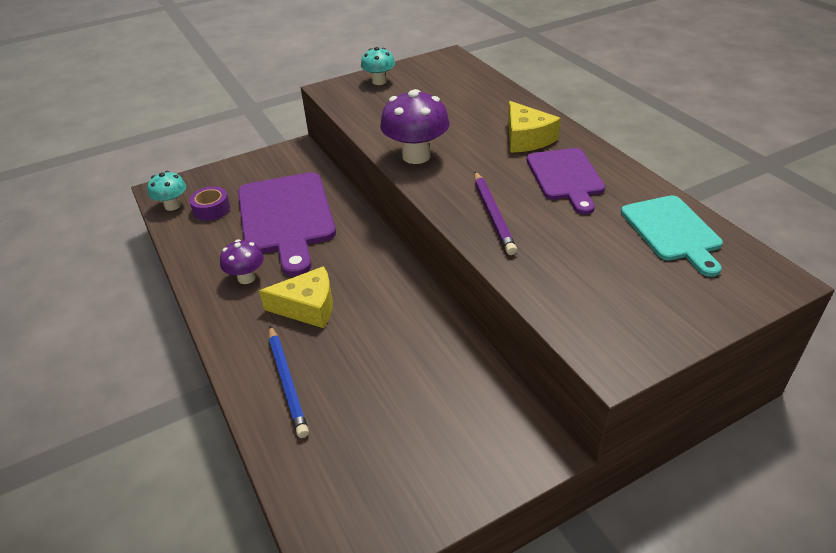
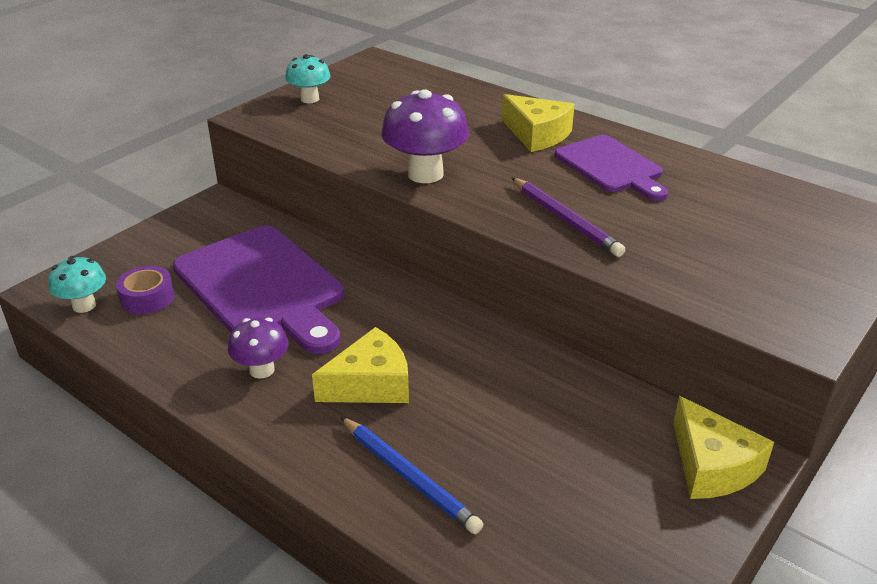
camera: 25 degrees left, 5 degrees down
(510, 444) = (712, 466): none -> yellow cheese
(672, 231) = (759, 199): turquoise cutting board -> none

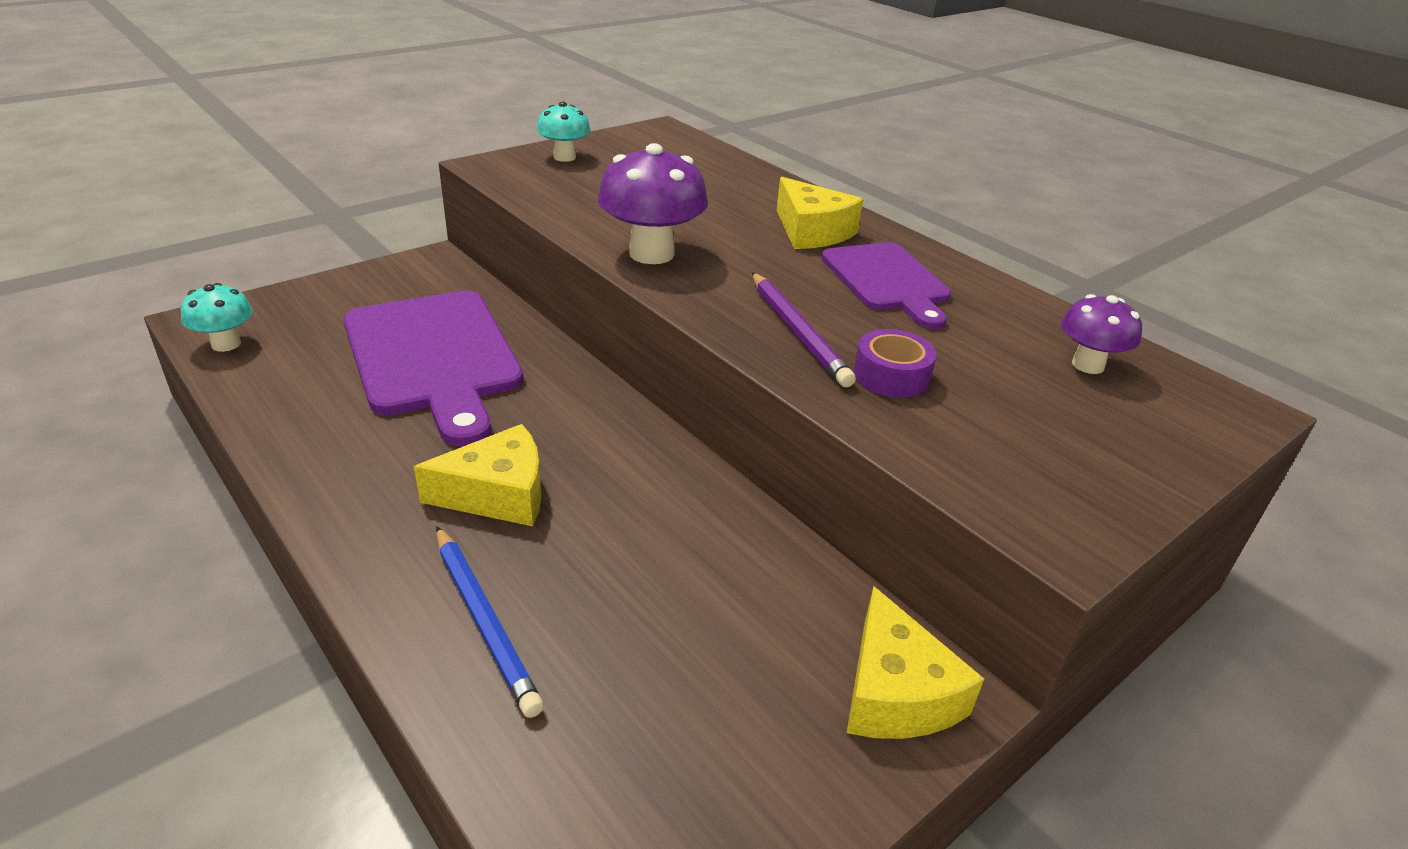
camera: 10 degrees right, 0 degrees up
(147, 298) = (299, 348): purple tape -> purple tape (891, 375)
(262, 370) = (379, 452): purple mushroom -> purple mushroom (1087, 365)

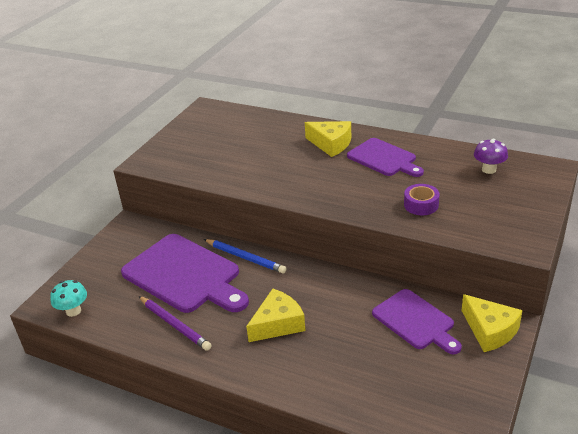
camera: 20 degrees left, 0 degrees up
(485, 621) = (322, 375): blue pencil -> blue pencil (245, 258)
(564, 157) = (175, 143): turquoise mushroom -> none
(651, 254) = (272, 184): purple mushroom -> none
(752, 601) = (415, 321): none -> purple cutting board
(798, 332) = (369, 199): purple pencil -> purple pencil (175, 325)

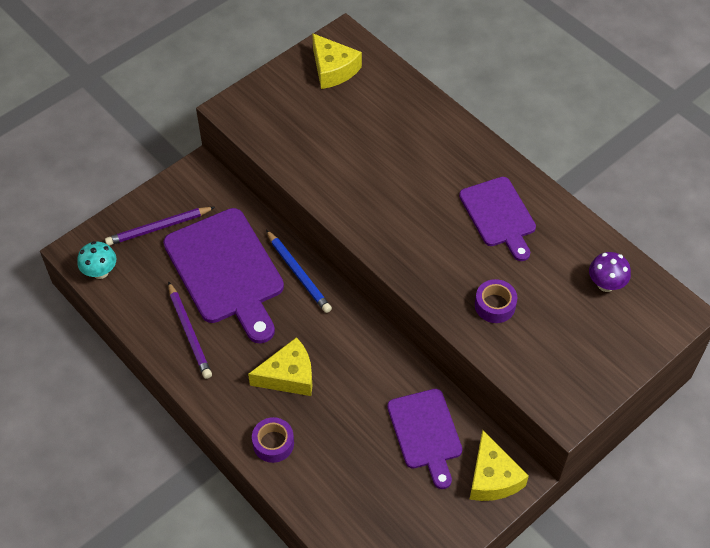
camera: 20 degrees right, 20 degrees up
(112, 267) = (158, 228): none -> purple pencil
(294, 375) = (273, 443): none -> purple tape
(331, 144) = (453, 165): yellow cheese -> yellow cheese (333, 69)

